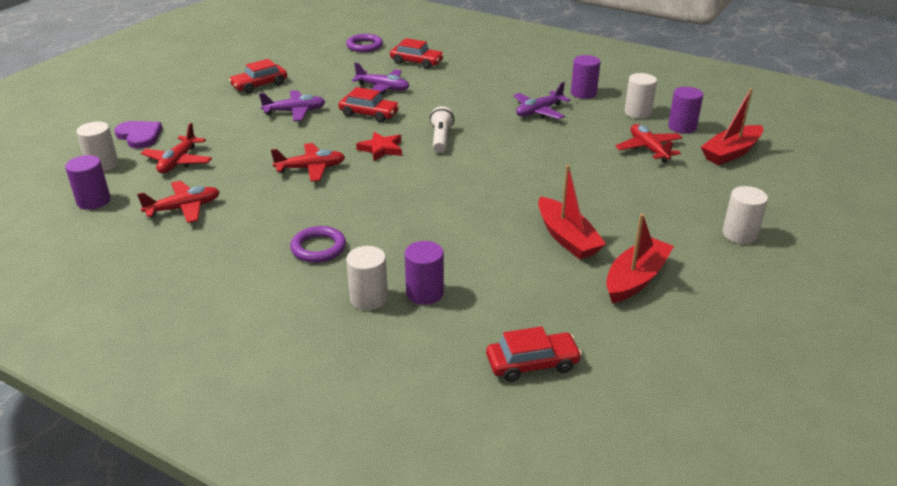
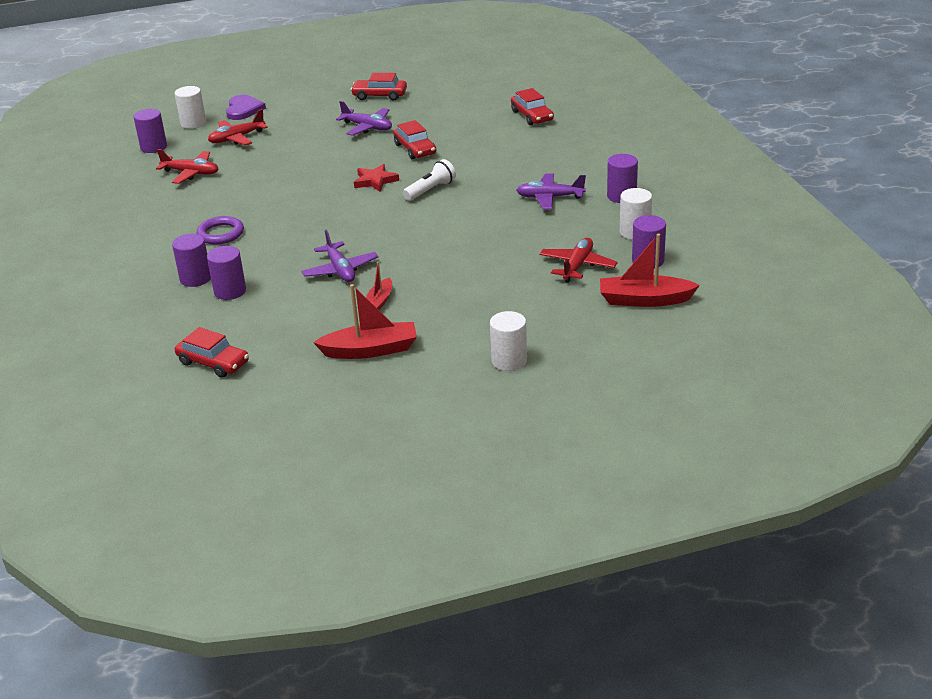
camera: 45 degrees right, 0 degrees up
(311, 168) = (305, 177): red plane -> none
(364, 46) = (516, 86): purple ring -> none
(369, 298) = (195, 278): white cylinder -> purple cylinder
(383, 88) = (464, 130): purple plane -> purple plane (340, 270)
(567, 238) = (379, 301): red boat -> red boat, size x0.57

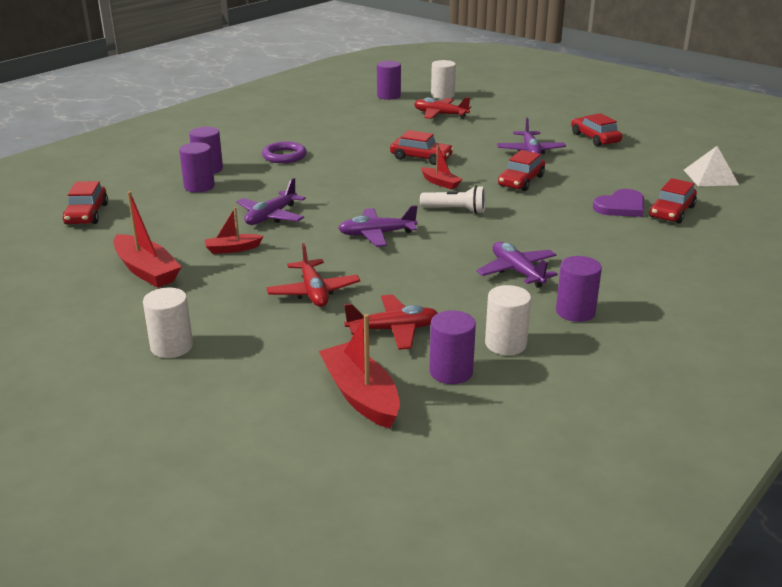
camera: 55 degrees right, 5 degrees down
(191, 173) = (365, 118): red plane -> red plane (313, 292)
(243, 109) = (489, 102): purple heart -> purple heart (621, 206)
(315, 174) = (421, 158): none -> red car
(375, 181) = (440, 183): red star -> red boat
(431, 233) = (376, 234): none -> purple plane
(499, 83) = (710, 177): none -> white pyramid

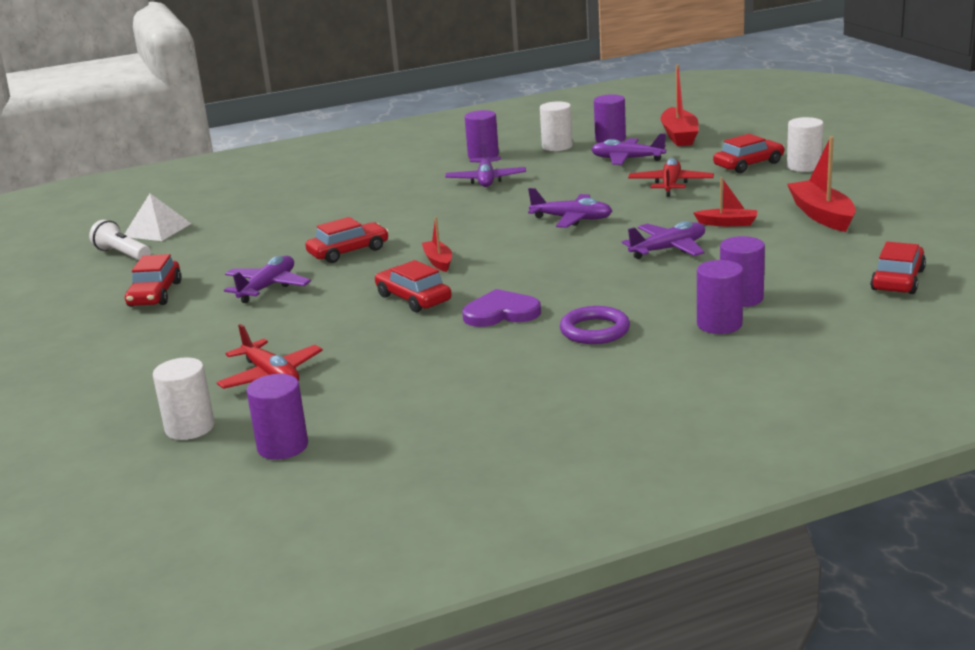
camera: 150 degrees left, 5 degrees down
(393, 330) = (627, 159): red plane -> purple plane
(455, 210) = (465, 231): white flashlight -> white flashlight (122, 254)
(621, 206) = (304, 214): purple heart -> purple heart (501, 313)
(671, 212) = (271, 205): red car -> red car (748, 164)

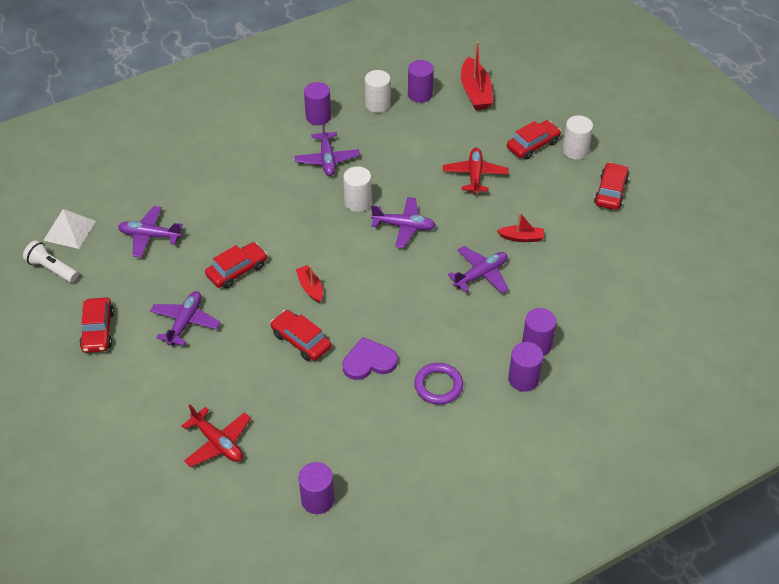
camera: 10 degrees left, 25 degrees up
(190, 428) = (176, 506): white cylinder -> white cylinder (358, 202)
(282, 446) = (246, 527): purple cylinder -> purple cylinder (317, 499)
(627, 159) = (437, 130): purple plane -> purple plane (150, 236)
(821, 215) = (589, 228): red boat -> none
(898, 280) = (642, 322): red car -> red car (610, 192)

